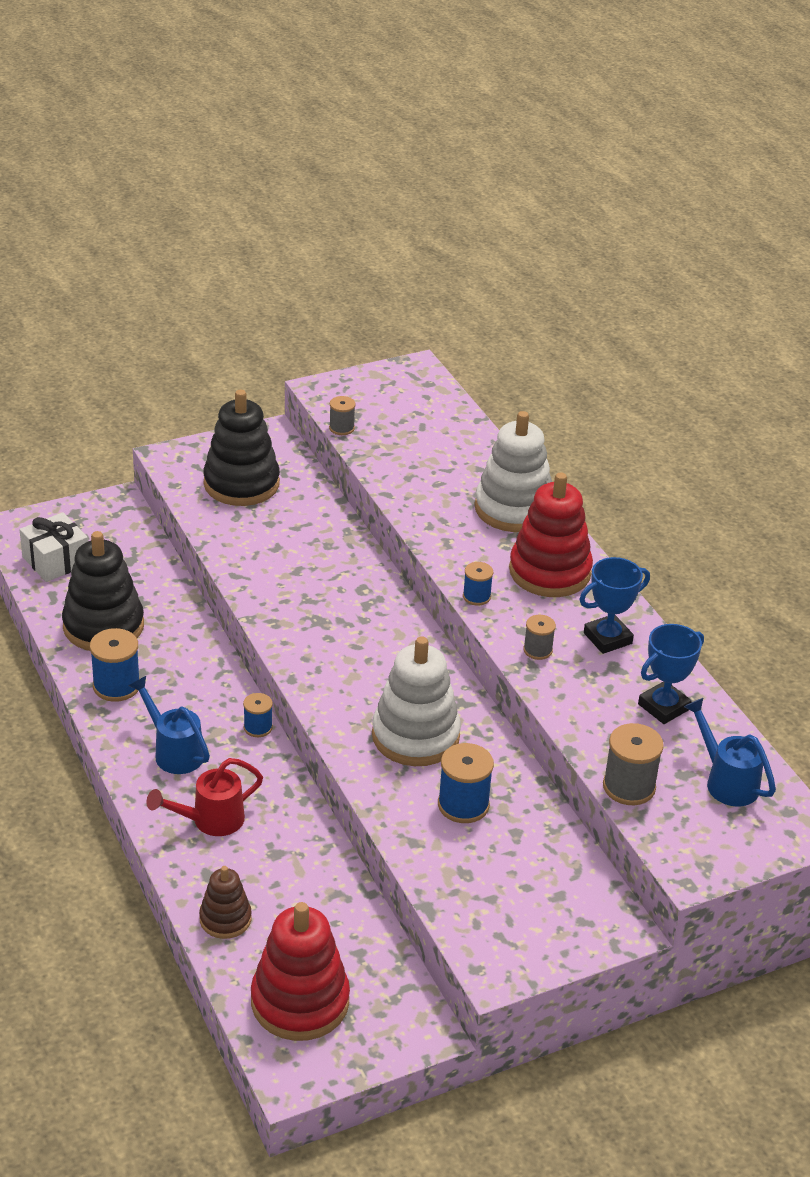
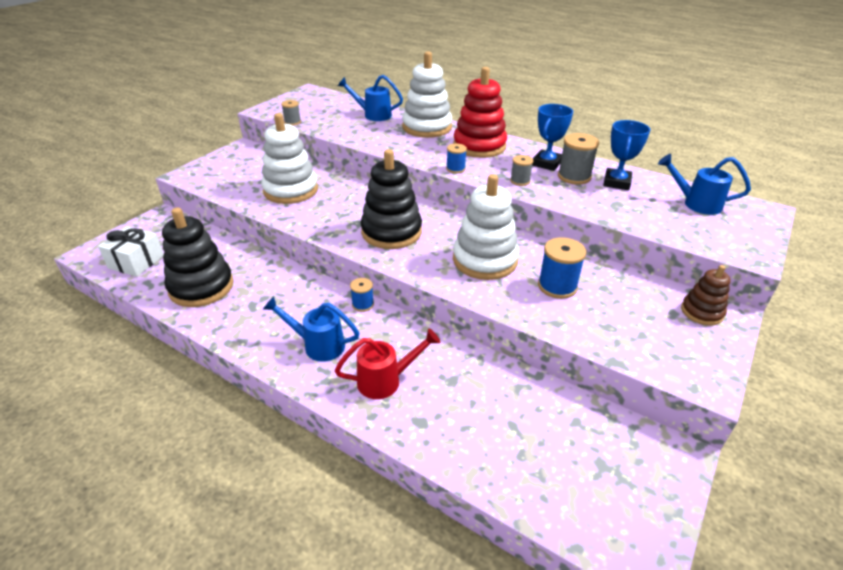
camera: 30 degrees left, 0 degrees up
(116, 686) = (240, 320): blue spool -> none
(210, 821) = (386, 380): red watering can -> red watering can turned 135 degrees counterclockwise
(225, 919) = (464, 450): brown stacking toy -> brown stacking toy (701, 312)
(241, 484) = (244, 173): black stacking toy -> black stacking toy (391, 232)
(277, 535) = (291, 190): none -> white stacking toy
(300, 1002) = (580, 487): red stacking toy -> none
(462, 455) = (373, 115): none -> blue watering can
(629, 787) = (658, 226): grey spool -> grey spool (574, 177)

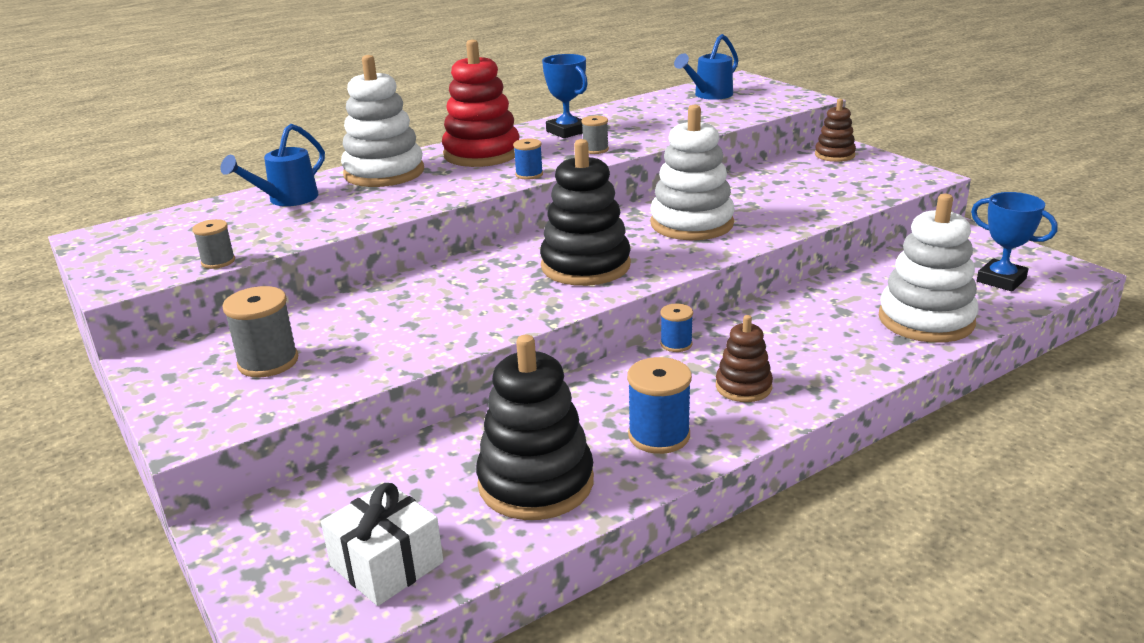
camera: 65 degrees left, 10 degrees down
(291, 190) = (387, 326): white stacking toy -> white stacking toy (926, 320)
(318, 345) = (743, 387): blue watering can -> brown stacking toy
(386, 380) = (829, 349): red watering can -> none
(557, 286) = (763, 200): blue spool -> blue spool (659, 435)
(574, 177) = (611, 126): grey spool -> grey spool (268, 362)
(616, 182) = (641, 113): blue trophy -> blue trophy (1001, 280)

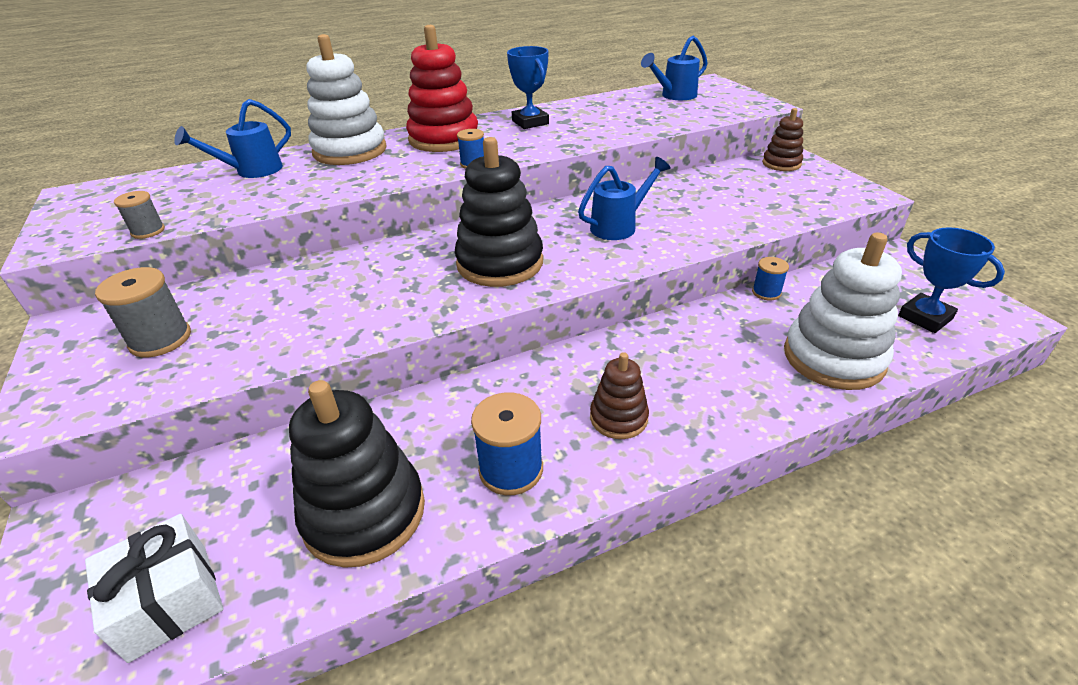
camera: 10 degrees right, 10 degrees up
(595, 149) = (546, 143): grey spool -> none
(676, 344) = (570, 354): blue spool -> blue spool (766, 292)
(691, 224) = (619, 226): white stacking toy -> blue watering can

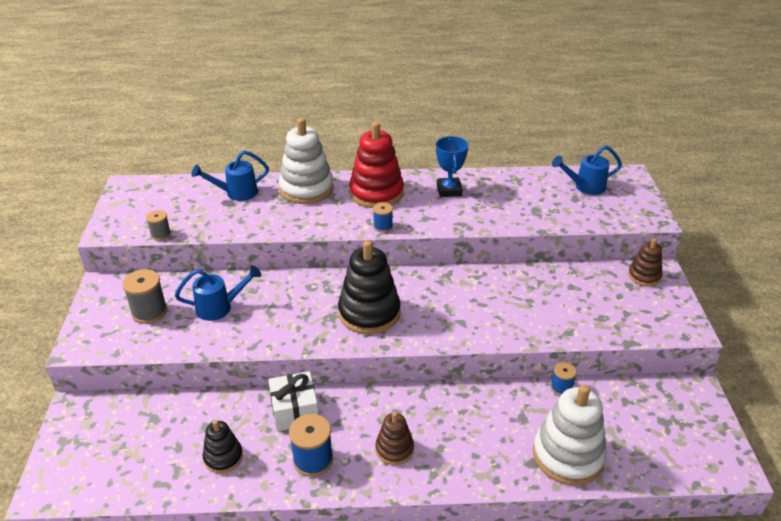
camera: 20 degrees right, 0 degrees up
(169, 601) = (116, 470): white gift -> white gift (294, 411)
(364, 513) = (223, 457): black stacking toy -> black stacking toy, size x0.55
(619, 226) = (470, 304): blue watering can -> blue watering can (219, 307)
(925, 317) = (665, 447): blue trophy -> none

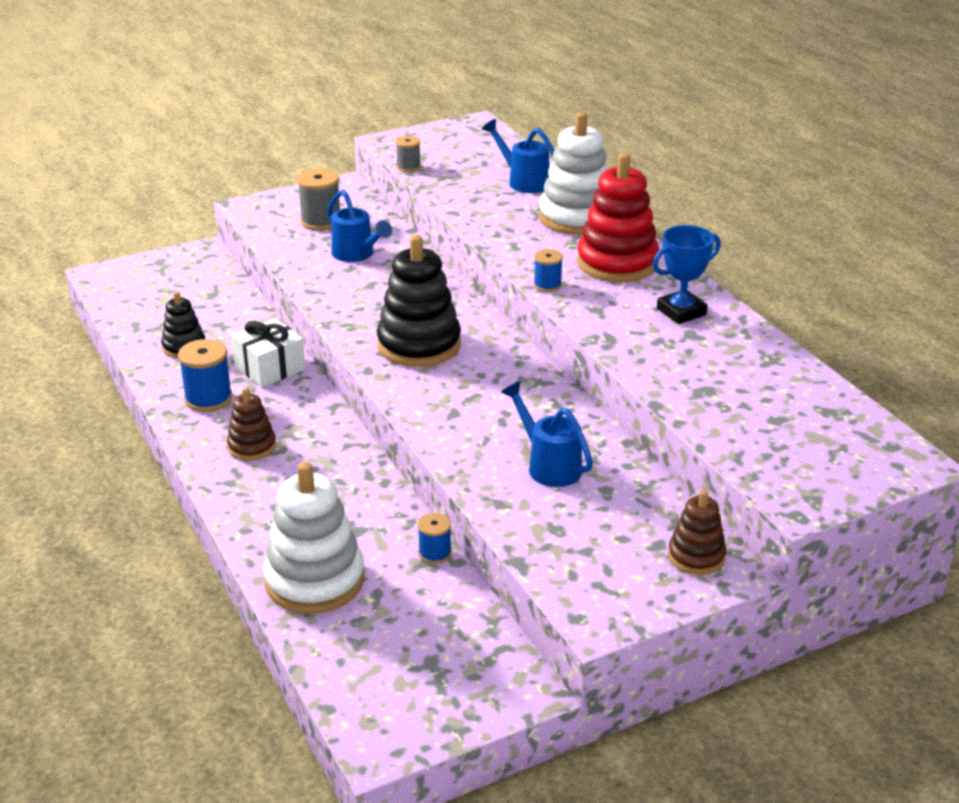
camera: 65 degrees right, 5 degrees down
(585, 187) = (822, 423): blue watering can -> blue watering can (549, 465)

